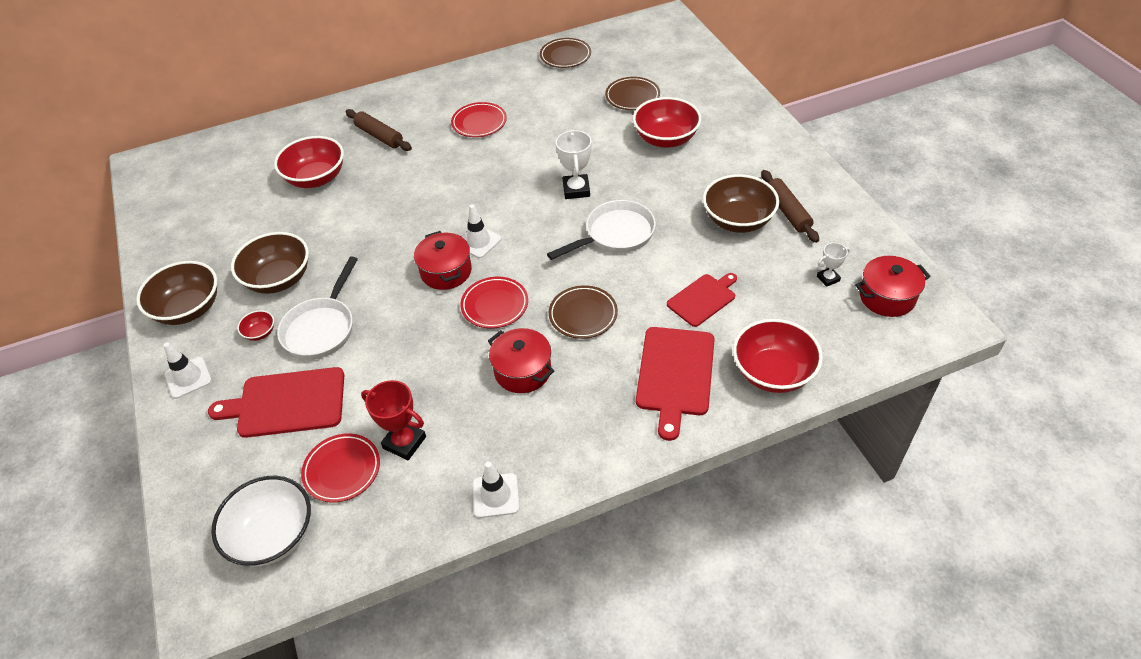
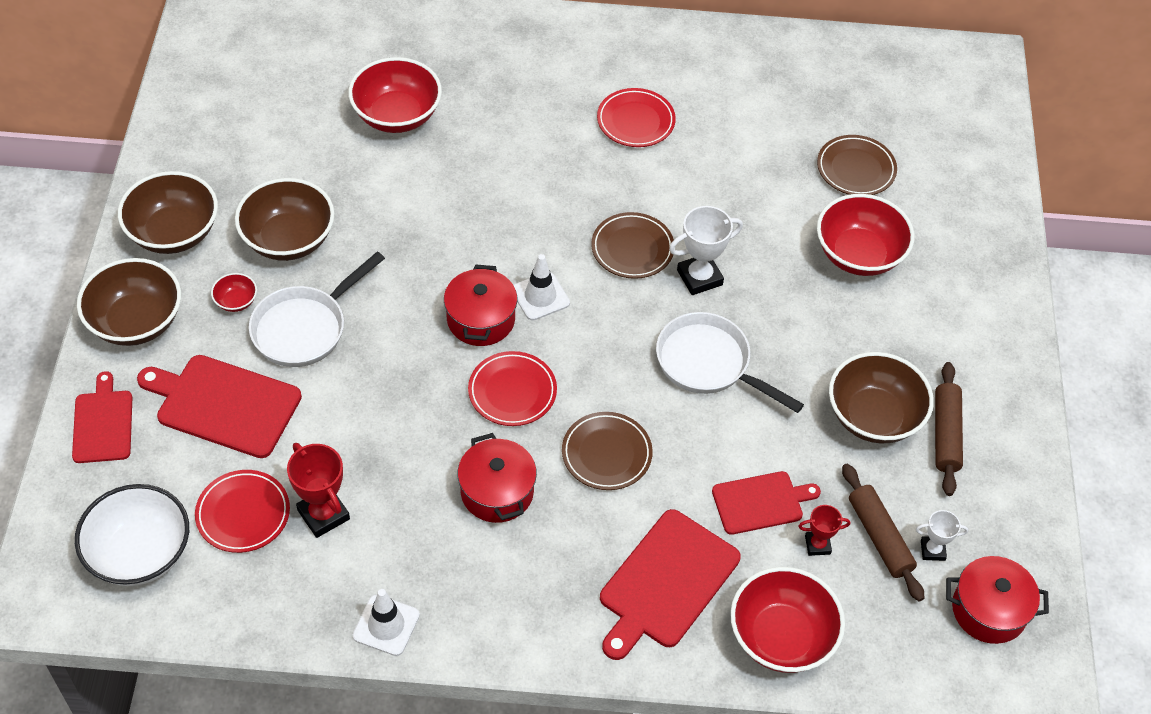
camera: 20 degrees right, 5 degrees up
(188, 378) = (136, 322): white traffic cone -> brown bowl
(196, 457) = (103, 423): none -> red cutting board
(379, 136) = (502, 86): brown rolling pin -> brown rolling pin (879, 537)
(565, 56) = (806, 64): brown plate -> brown plate (632, 249)
(576, 189) = (699, 277): white trophy -> white trophy turned 45 degrees clockwise
(615, 234) = (709, 364): white pan -> white pan turned 135 degrees counterclockwise
(756, 307) = (817, 545): none -> red trophy

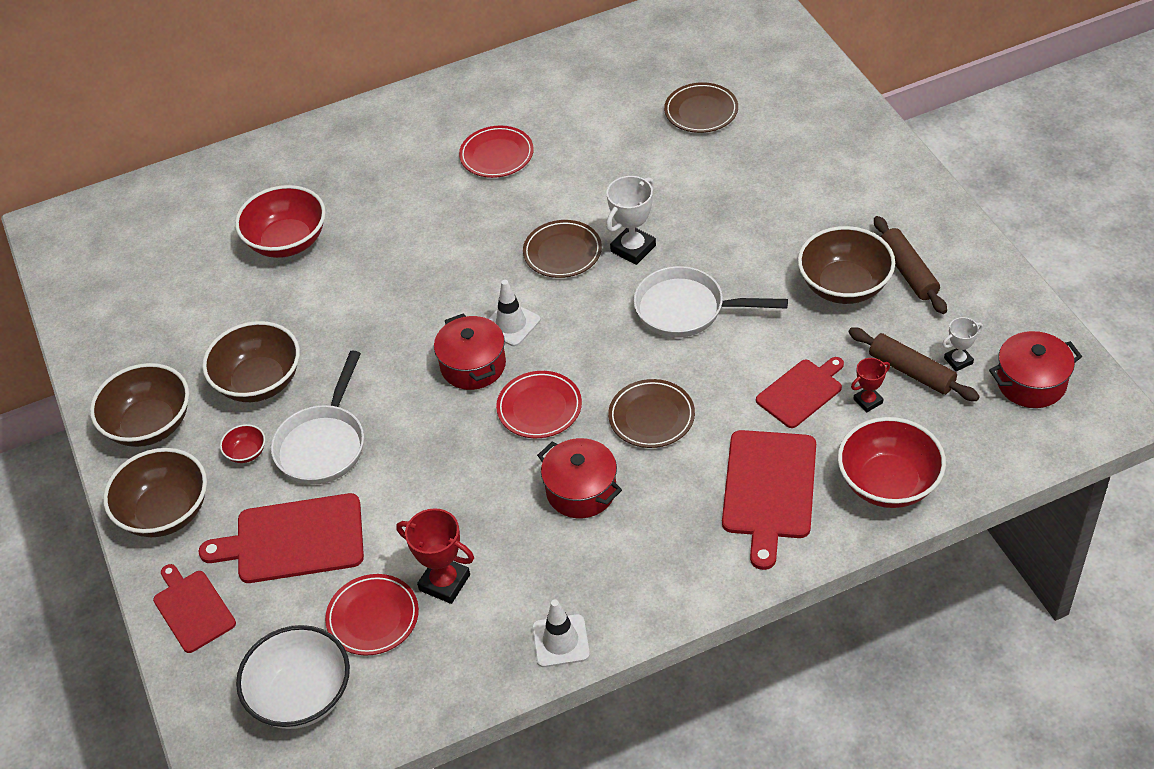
camera: 20 degrees left, 5 degrees down
(858, 254) = (748, 173): red bowl -> none

